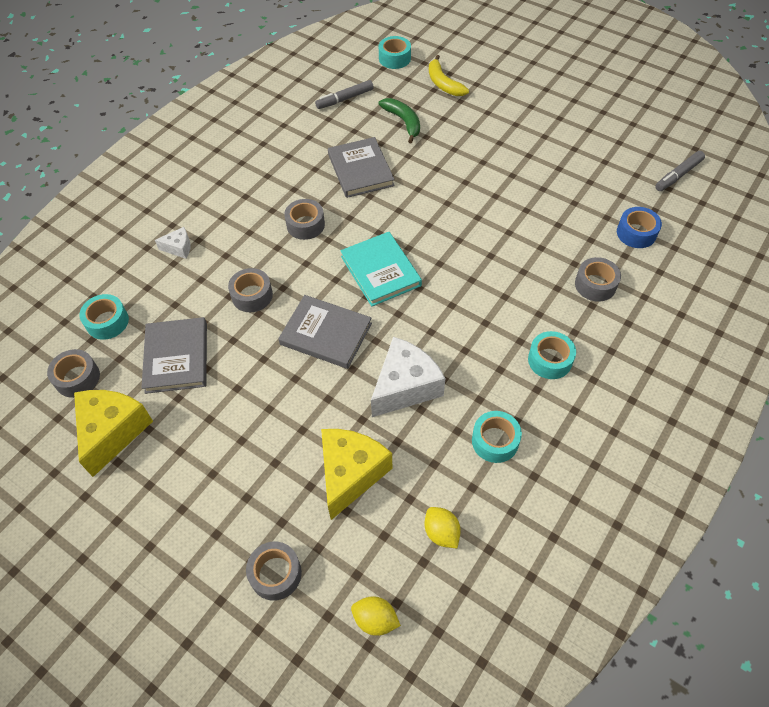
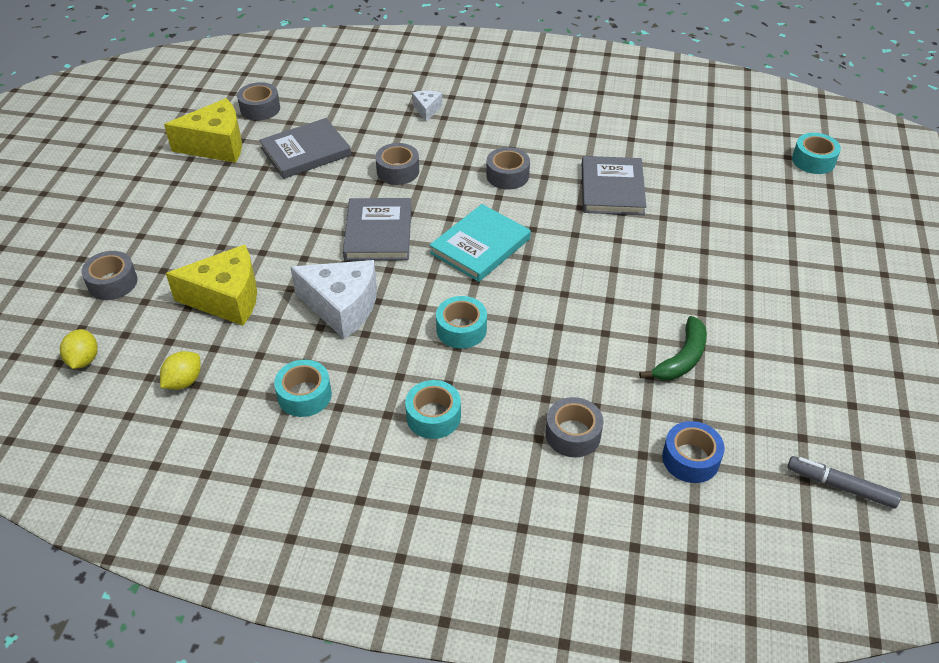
camera: 65 degrees right, 10 degrees down
(107, 322) = (323, 102): turquoise tape -> turquoise tape (461, 329)
(179, 248) = (427, 110): white cheese -> white cheese turned 150 degrees counterclockwise
(345, 99) = (710, 145): grey marker -> none
(361, 170) = (612, 189): grey book -> grey book turned 45 degrees counterclockwise
(403, 122) = (713, 198): green banana -> green banana (681, 358)
(443, 83) = (808, 211): yellow banana -> none

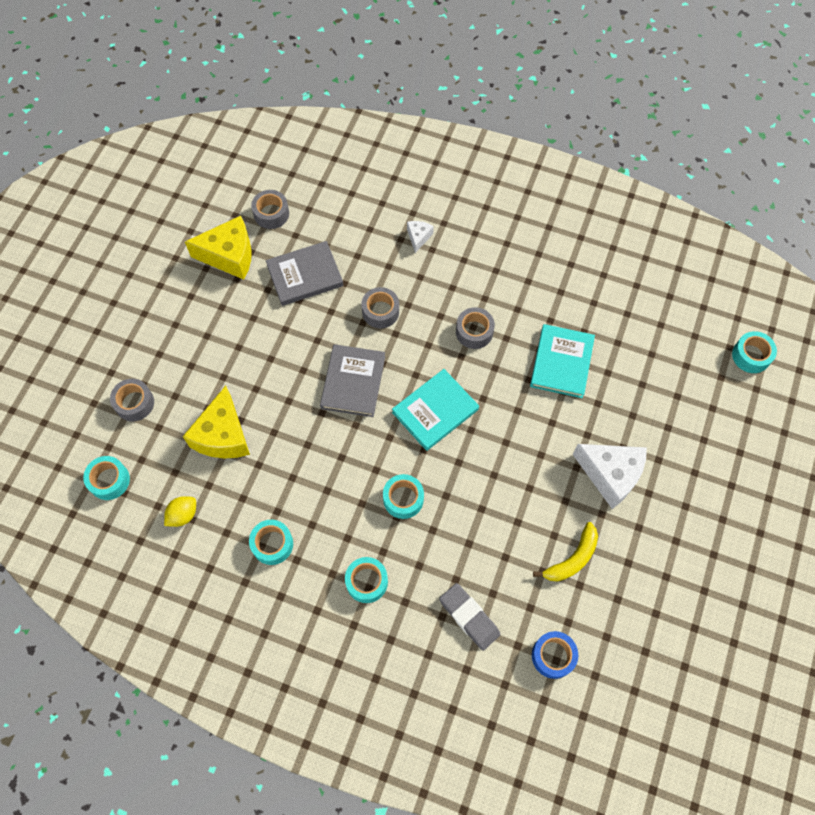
camera: 10 degrees right, 20 degrees up
(84, 360) = (109, 480): yellow lemon -> turquoise tape
(227, 298) = (222, 435): yellow cheese -> yellow cheese turned 90 degrees clockwise
(342, 307) = (312, 460): white cheese -> white cheese (610, 475)
(573, 434) = (469, 617): grey tape -> grey eraser
(612, 189) = (561, 362): grey book -> turquoise book
(681, 358) = (572, 559): green banana -> yellow banana
(840, 486) = (660, 701): grey marker -> none

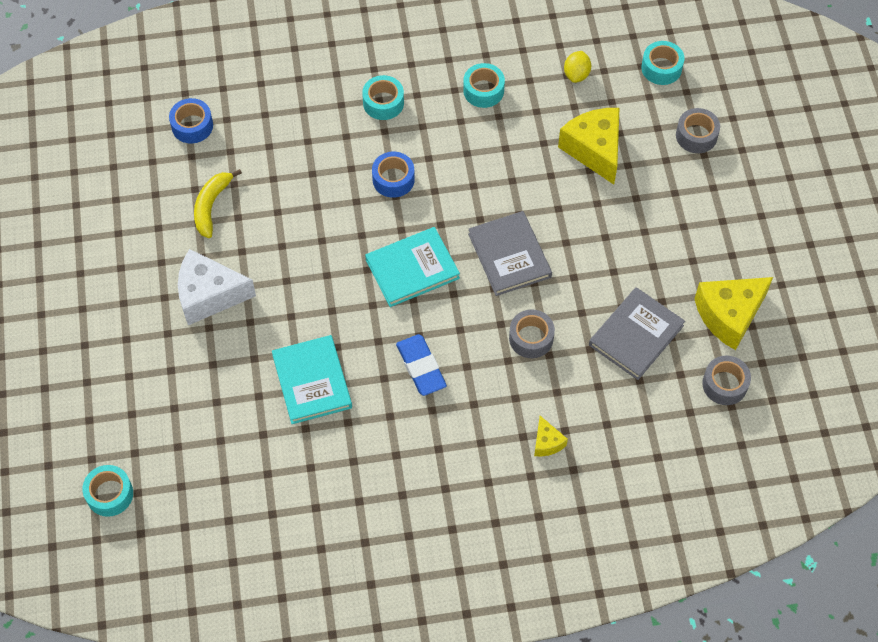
camera: 150 degrees right, 5 degrees down
(403, 499) = (393, 179): turquoise tape -> blue tape
(418, 237) = (547, 442): white cheese -> yellow cheese
(435, 411) = (412, 269): turquoise book -> turquoise book turned 45 degrees clockwise
(469, 617) = (279, 119): grey eraser -> none
(474, 332) = (421, 367): grey tape -> blue eraser

